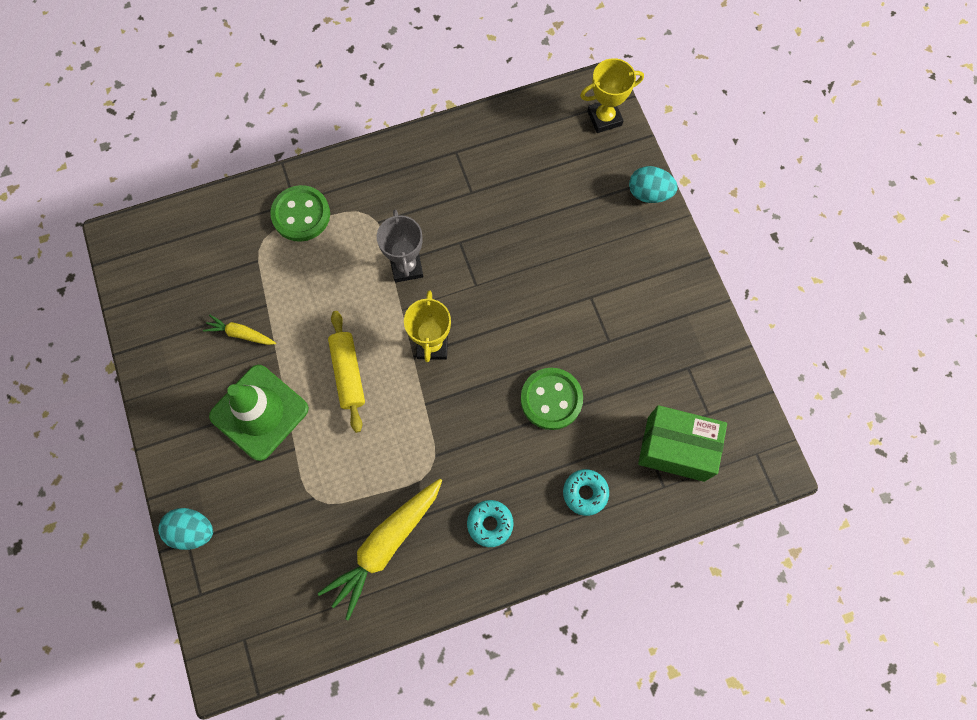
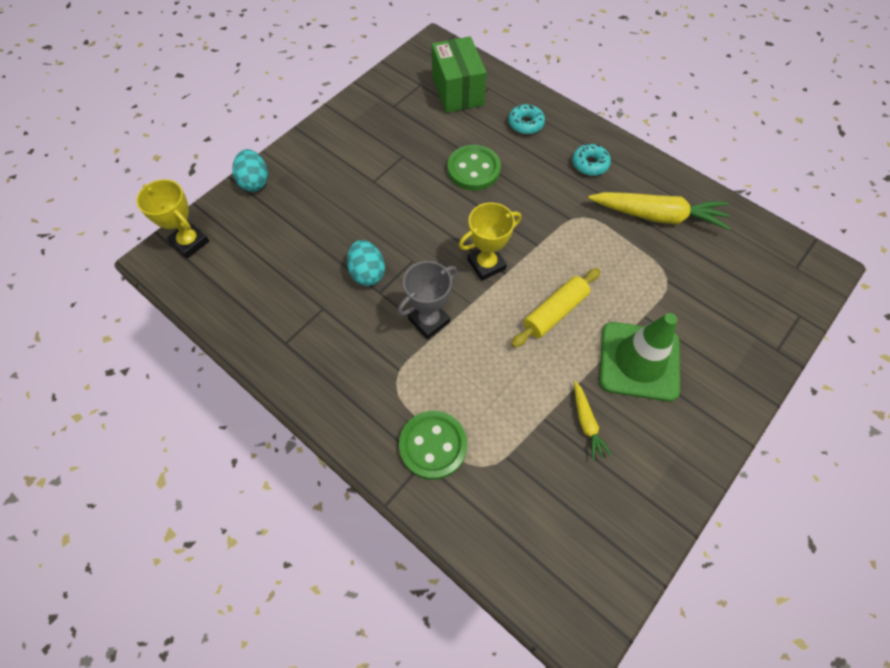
camera: 120 degrees left, 10 degrees down
(192, 531) = (766, 351): turquoise egg -> turquoise egg (367, 273)

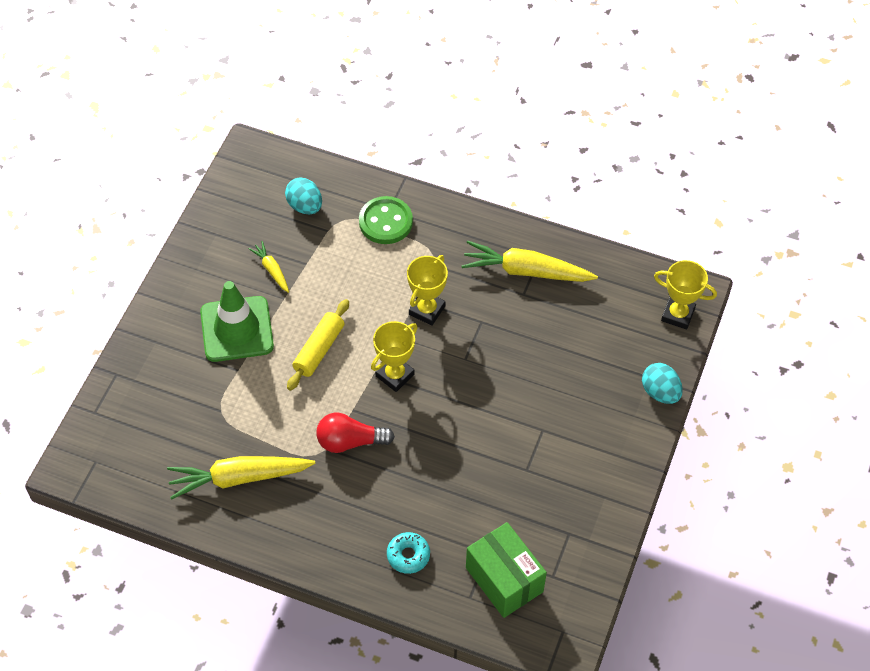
camera: 160 degrees right, 5 degrees down
(306, 332) = (526, 271): none -> yellow carrot
(367, 273) = (500, 335): turquoise egg -> turquoise egg (305, 206)
(429, 321) = (427, 310): grey trophy -> yellow trophy
(473, 169) = (445, 475): green button -> none
(548, 218) = (350, 441): none -> red light bulb
(590, 164) = (322, 521): turquoise donut -> none

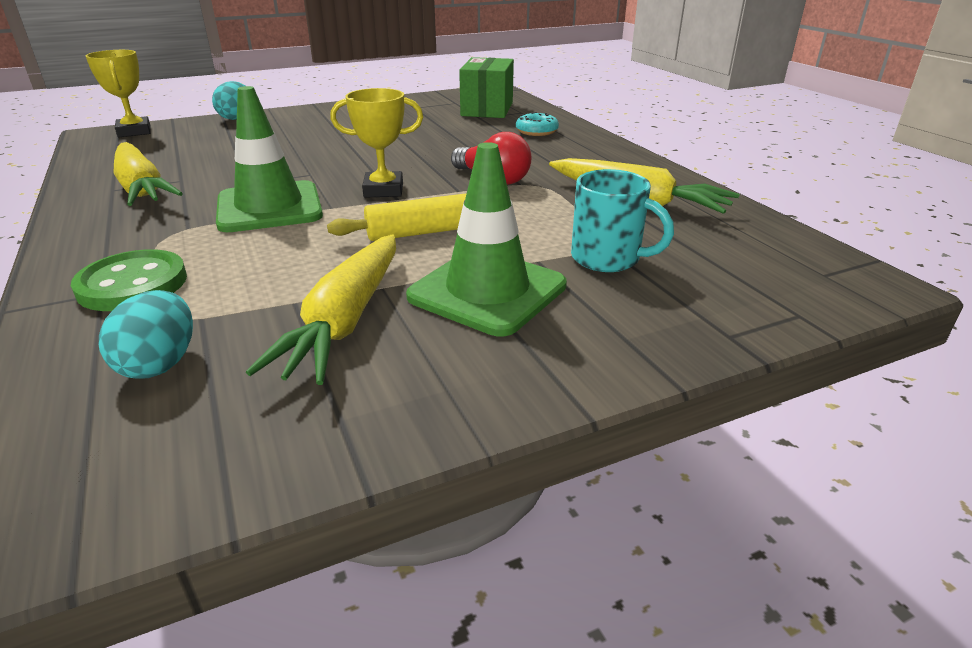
camera: 135 degrees left, 25 degrees down
(206, 397) = (607, 258): none -> turquoise mug
(271, 270) = (345, 320): yellow carrot -> yellow carrot, size x2.00
(427, 310) = (269, 207): yellow trophy -> green traffic cone

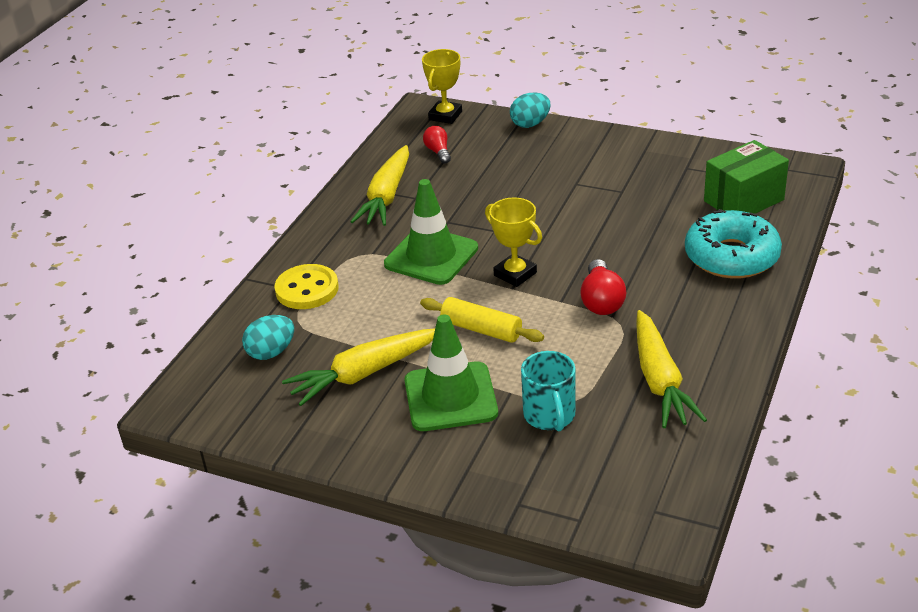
camera: 50 degrees right, 5 degrees up
(132, 284) = (307, 289): green button -> yellow button
(162, 150) = (438, 152): none -> red light bulb
(536, 131) = (731, 257): turquoise donut -> turquoise donut, size x2.09

